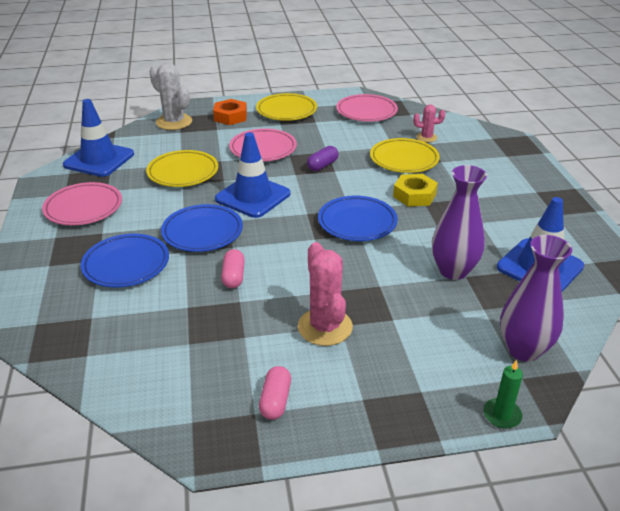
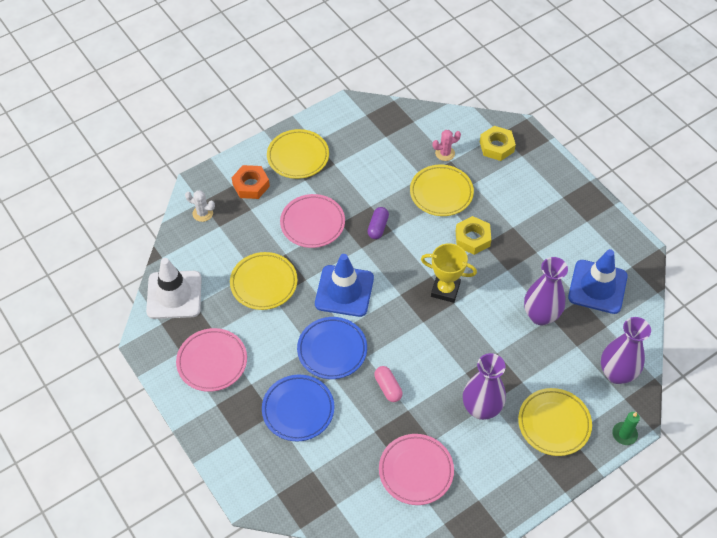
camera: 25 degrees left, 20 degrees up
(99, 159) = (174, 295): blue traffic cone -> white traffic cone
(174, 122) = (202, 213): white cactus -> white cactus, size x0.56
(275, 401) = (485, 484): pink capsule -> none
(325, 327) = (481, 409): pink cactus -> purple vase
(357, 222) = (445, 290): blue plate -> yellow trophy
(366, 112) = (372, 131): pink plate -> pink plate (416, 471)
(408, 371) = (554, 424): none -> yellow plate
(483, 145) = (496, 146): none -> yellow nut

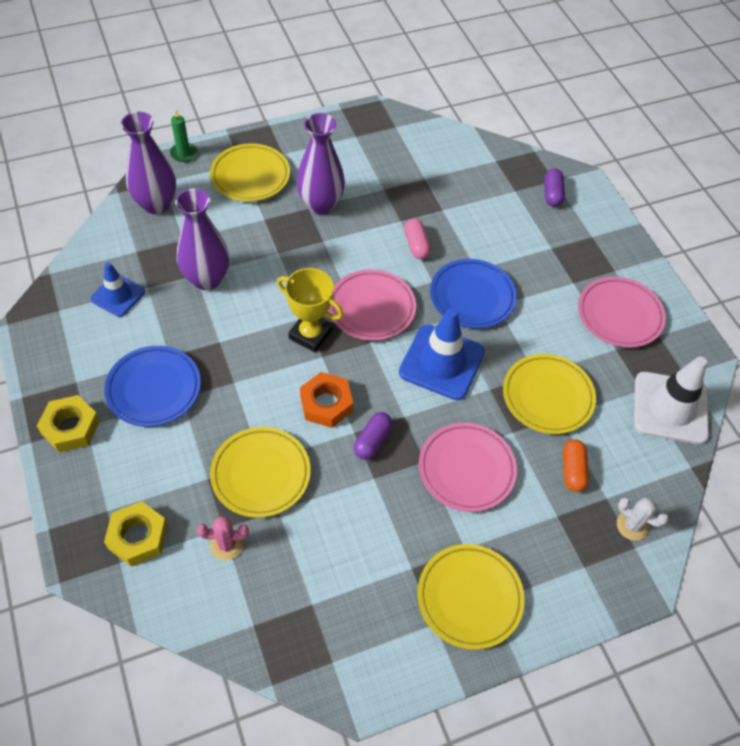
camera: 170 degrees left, 0 degrees up
(242, 238) = (572, 470): none -> orange capsule
(251, 185) = (553, 559): orange nut -> orange nut (326, 404)
(277, 476) = (552, 194): none -> purple capsule
(298, 410) = (522, 246): blue plate -> blue plate (154, 389)
(416, 471) = (409, 169): pink plate -> pink plate (371, 308)
(472, 238) = (245, 393): yellow nut -> yellow nut (71, 427)
(597, 287) = (118, 295): blue traffic cone -> blue traffic cone, size x0.60

